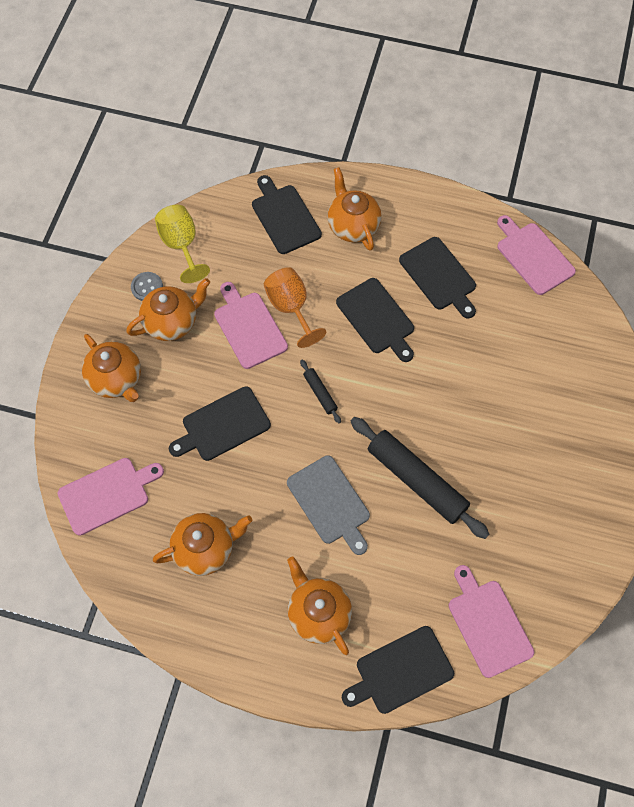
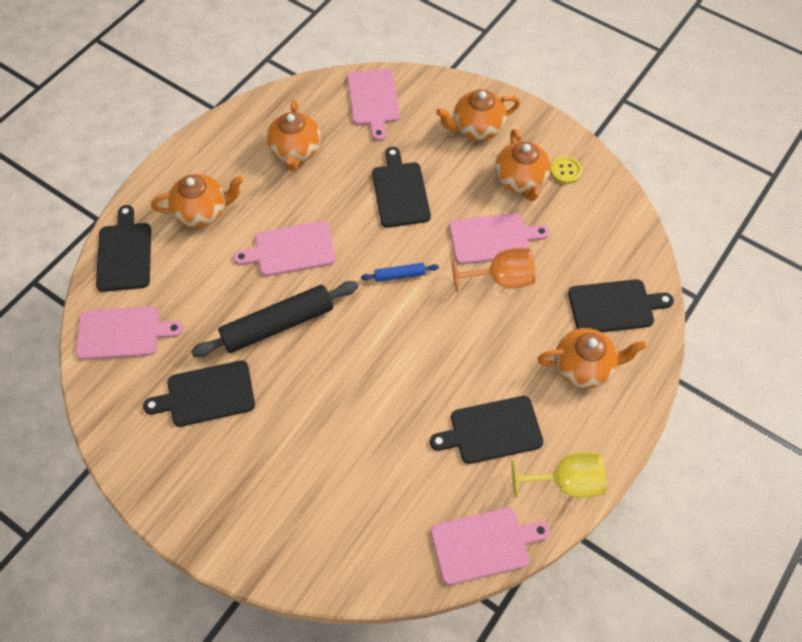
camera: 110 degrees right, 5 degrees down
(147, 287) = (565, 171): grey button -> yellow button
(181, 245) = (605, 209): yellow goblet -> yellow goblet (566, 482)
(320, 393) = (399, 275): black rolling pin -> blue rolling pin
(330, 503) = (290, 249): grey cutting board -> pink cutting board
(377, 318) = (462, 351): black cutting board -> black cutting board (206, 394)

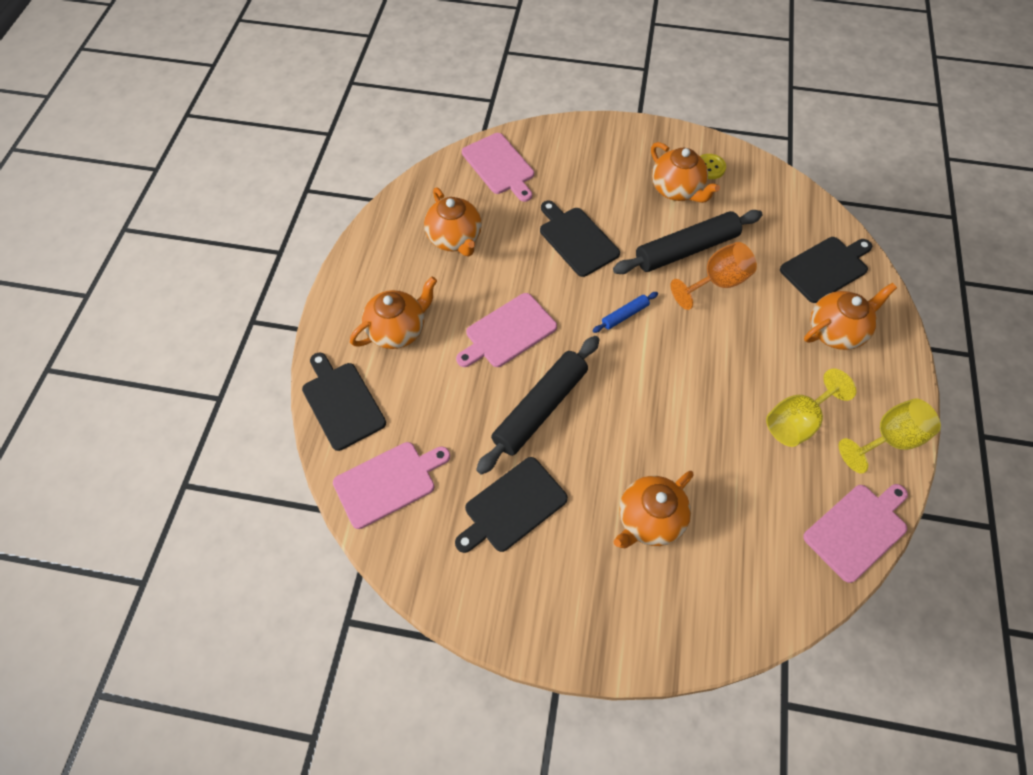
camera: 25 degrees left, 0 degrees up
(477, 128) = (609, 158): orange teapot -> orange teapot (649, 520)
(491, 430) = (796, 422): black cutting board -> yellow goblet
(493, 238) = (686, 249): pink cutting board -> black rolling pin

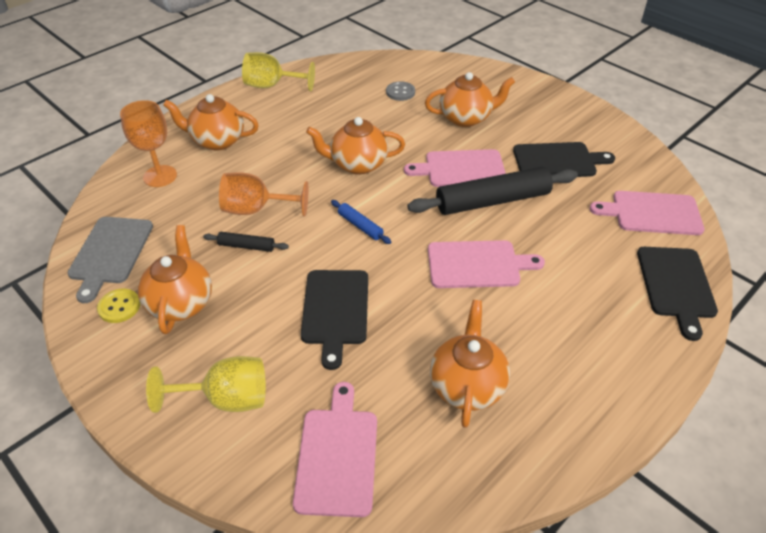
camera: 145 degrees left, 15 degrees down
(398, 330) = (589, 320): orange teapot -> orange teapot (357, 164)
(624, 315) = (360, 226): blue rolling pin -> blue rolling pin turned 45 degrees clockwise
(686, 249) = (246, 246): black rolling pin -> black rolling pin, size x0.46
(754, 521) = (400, 92): none -> grey button
(766, 193) = (110, 253): none -> grey cutting board
(796, 422) = (315, 115): yellow goblet -> yellow goblet (227, 399)
(826, 268) = (160, 176): black cutting board -> orange goblet
(858, 529) = (345, 67): pink cutting board -> pink cutting board (461, 169)

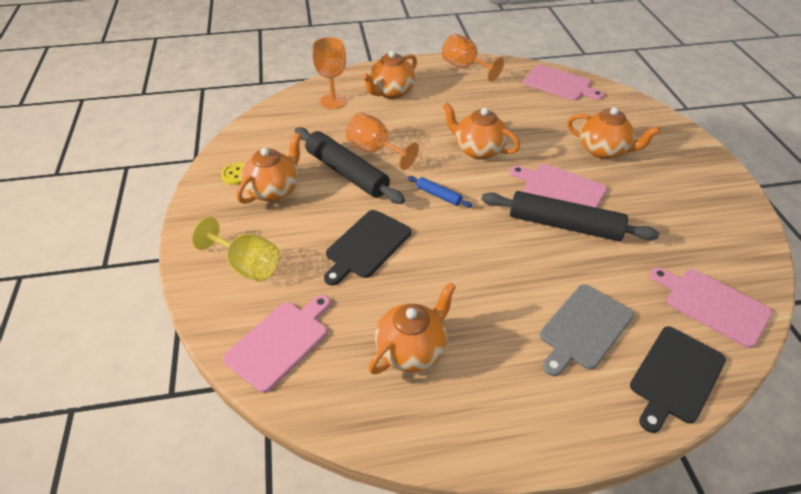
camera: 35 degrees right, 0 degrees up
(110, 253) = (261, 138): grey cutting board -> grey cutting board (583, 328)
(217, 141) = (391, 92): orange teapot -> orange teapot turned 90 degrees counterclockwise
(246, 246) = (347, 173): black rolling pin -> black rolling pin, size x2.18
(271, 86) = (465, 67): yellow goblet -> orange goblet
(360, 226) = (438, 195): blue rolling pin -> blue rolling pin turned 45 degrees counterclockwise
(400, 92) = (564, 108): grey button -> none
(477, 264) = (504, 267): pink cutting board -> pink cutting board (559, 84)
(558, 161) = (658, 219): black cutting board -> none

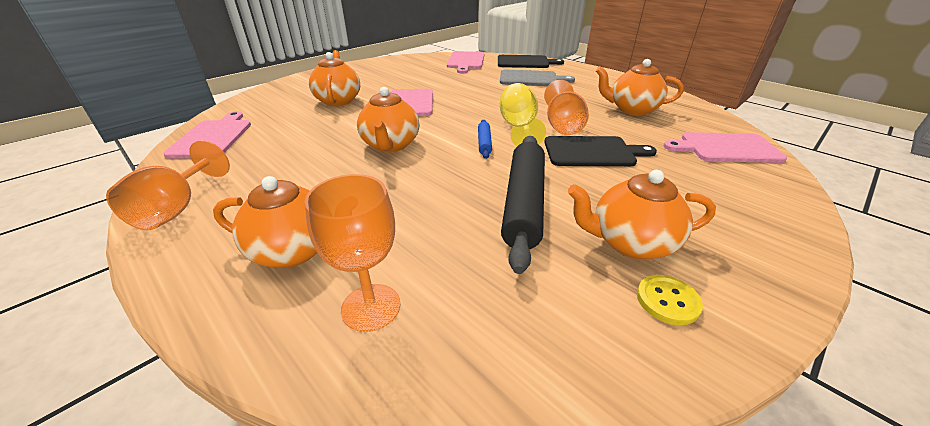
camera: 125 degrees left, 10 degrees down
(247, 265) = (725, 198): yellow goblet -> yellow goblet (518, 127)
(375, 151) = (460, 202): orange goblet -> orange goblet (562, 125)
(564, 225) = (452, 96): black rolling pin -> none

